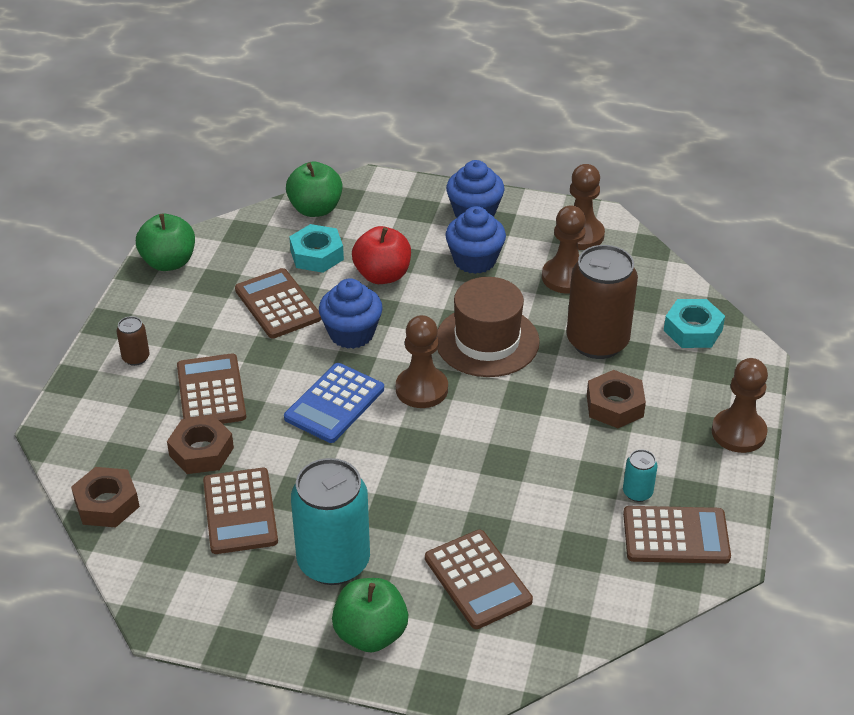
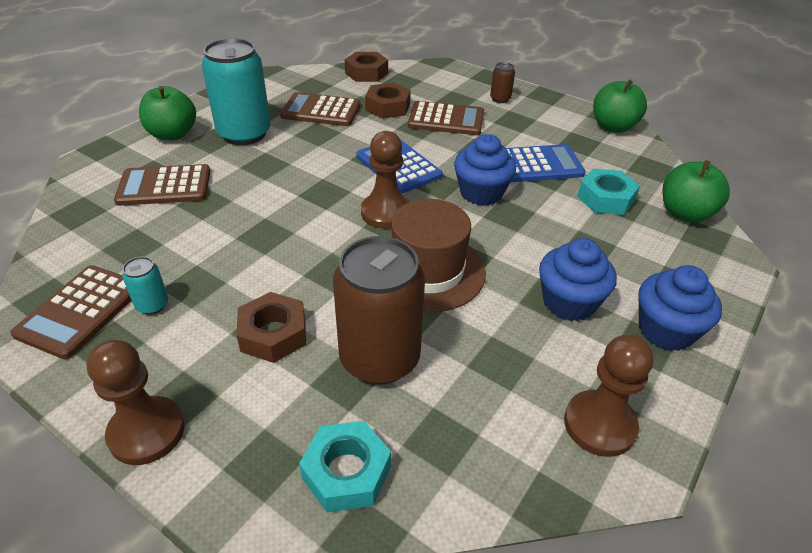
camera: 110 degrees right, 0 degrees up
(278, 304) = (538, 165): brown calculator -> blue calculator
(382, 275) = (561, 230): red apple -> none
(565, 277) = (510, 373): brown pawn -> none

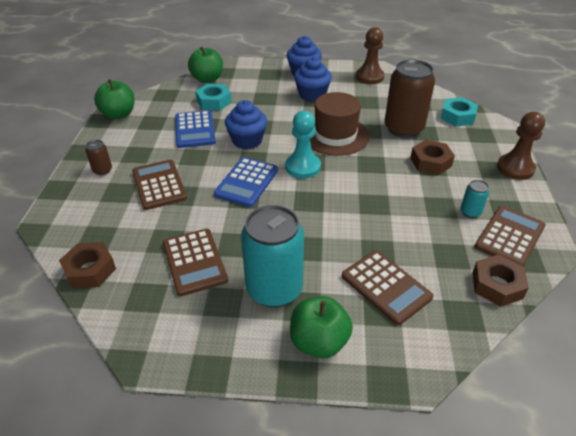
camera: 120 degrees left, 0 degrees up
(80, 311) = (509, 236): brown calculator -> brown calculator turned 45 degrees counterclockwise
(386, 212) = (303, 167): brown pawn -> turquoise pawn
(388, 107) = (158, 224): brown nut -> brown nut (497, 285)
(538, 165) = (195, 130): blue calculator -> blue calculator turned 150 degrees counterclockwise

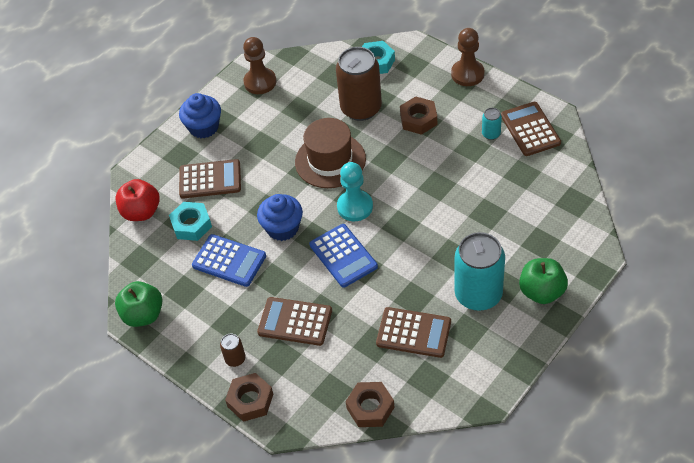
camera: 50 degrees left, 10 degrees up
(207, 79) = (141, 212): green apple -> red apple
(312, 95) = (251, 142): blue cupcake -> none
(386, 287) = (523, 228): brown calculator -> brown calculator (210, 179)
(497, 285) = (564, 167): brown nut -> brown nut (250, 400)

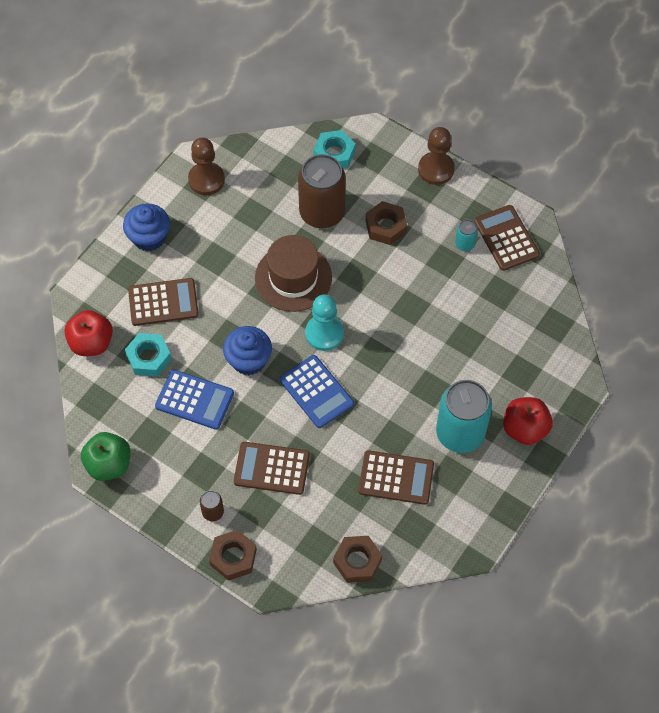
camera: 10 degrees left, 10 degrees up
(541, 292) = (524, 429): green apple -> red apple

